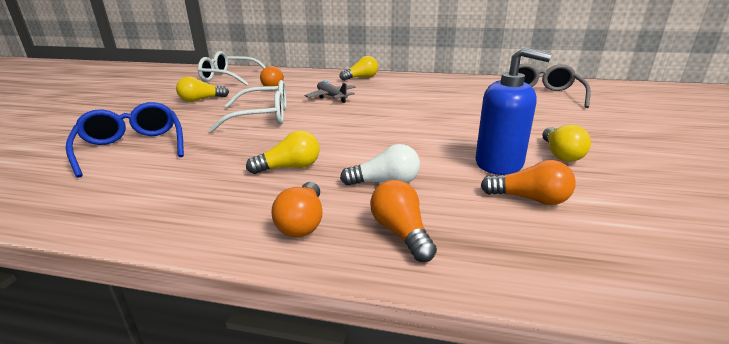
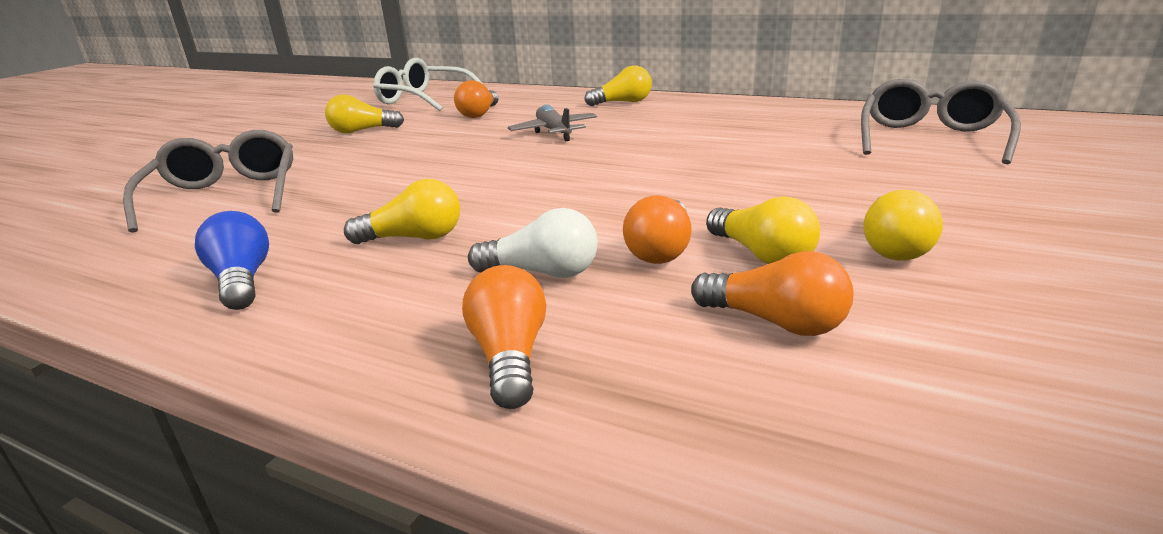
camera: 15 degrees right, 0 degrees up
(132, 147) = (226, 195): blue glasses -> grey glasses
(191, 204) = (242, 281): none -> blue light bulb
(262, 117) = (429, 159): white glasses -> none
(302, 222) = (373, 324): orange light bulb -> orange light bulb (661, 250)
(499, 163) = (762, 255): blue soap dispenser -> yellow light bulb

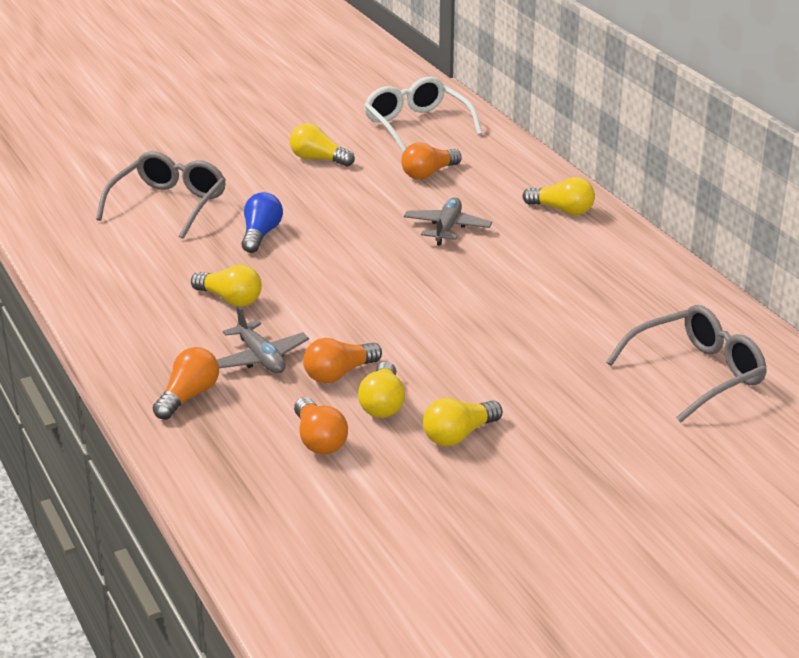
camera: 35 degrees right, 5 degrees up
(242, 281) = (123, 290): blue light bulb -> blue light bulb (260, 235)
(542, 272) = (261, 358): white light bulb -> grey plane

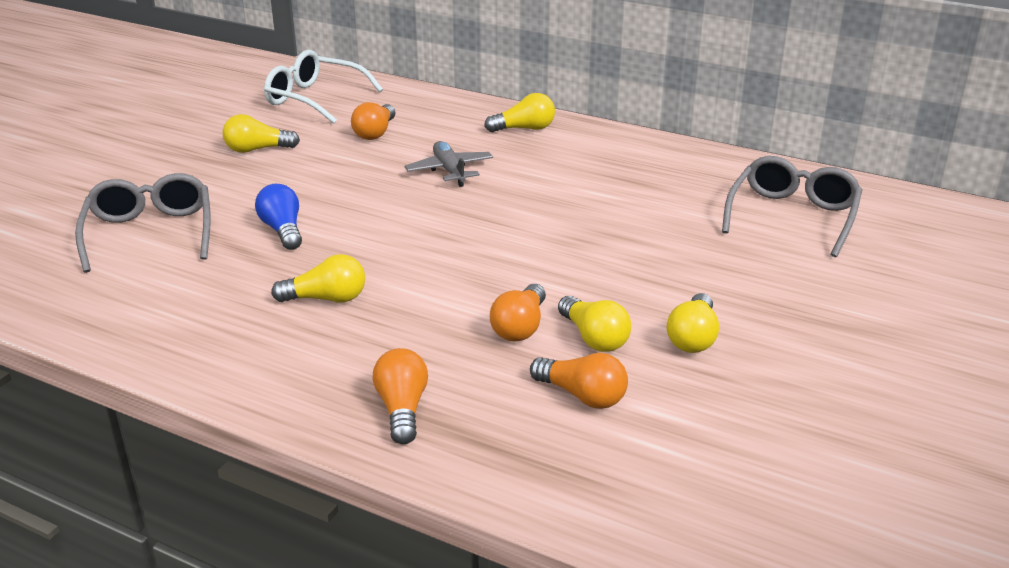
camera: 35 degrees left, 0 degrees up
(261, 358) = (428, 342): grey plane -> none

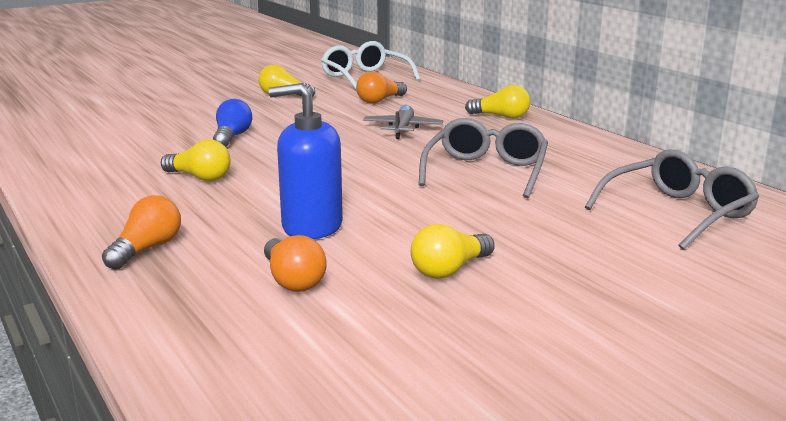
camera: 30 degrees right, 10 degrees down
(150, 233) = (148, 122): grey glasses -> grey glasses (486, 171)
(520, 327) = (312, 226): orange light bulb -> blue soap dispenser
(594, 338) = (361, 247): yellow light bulb -> none

